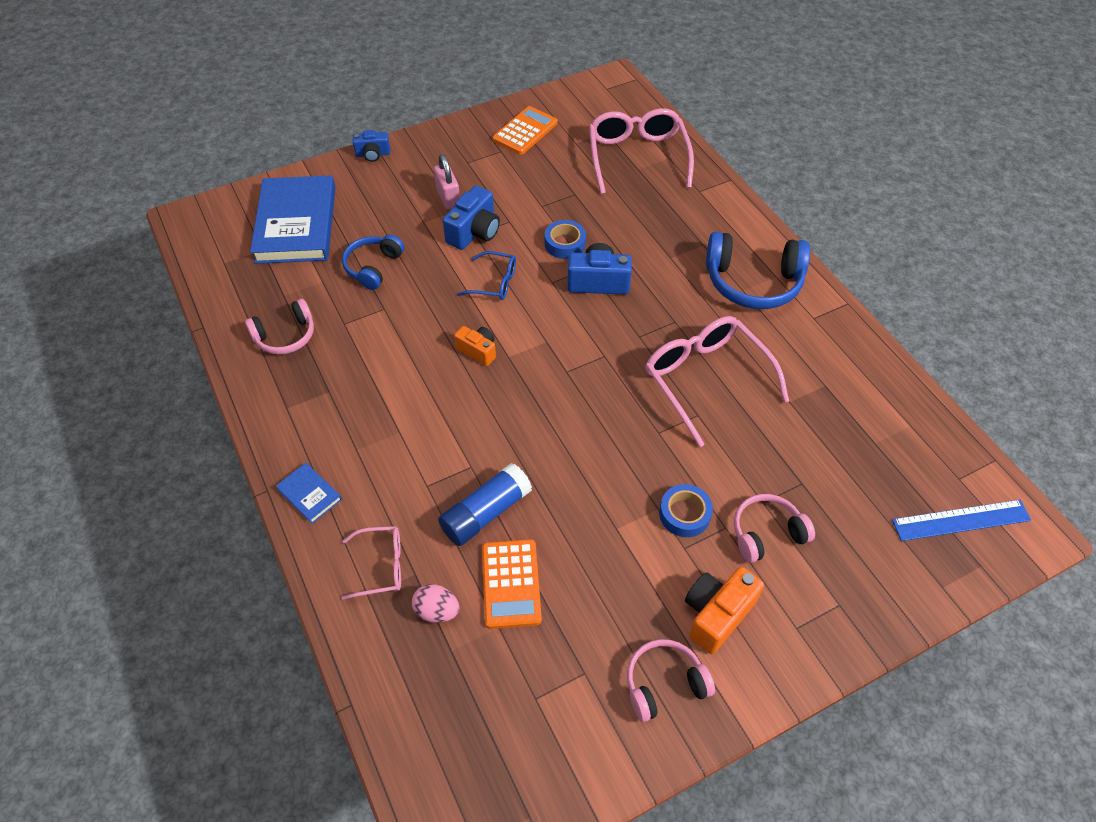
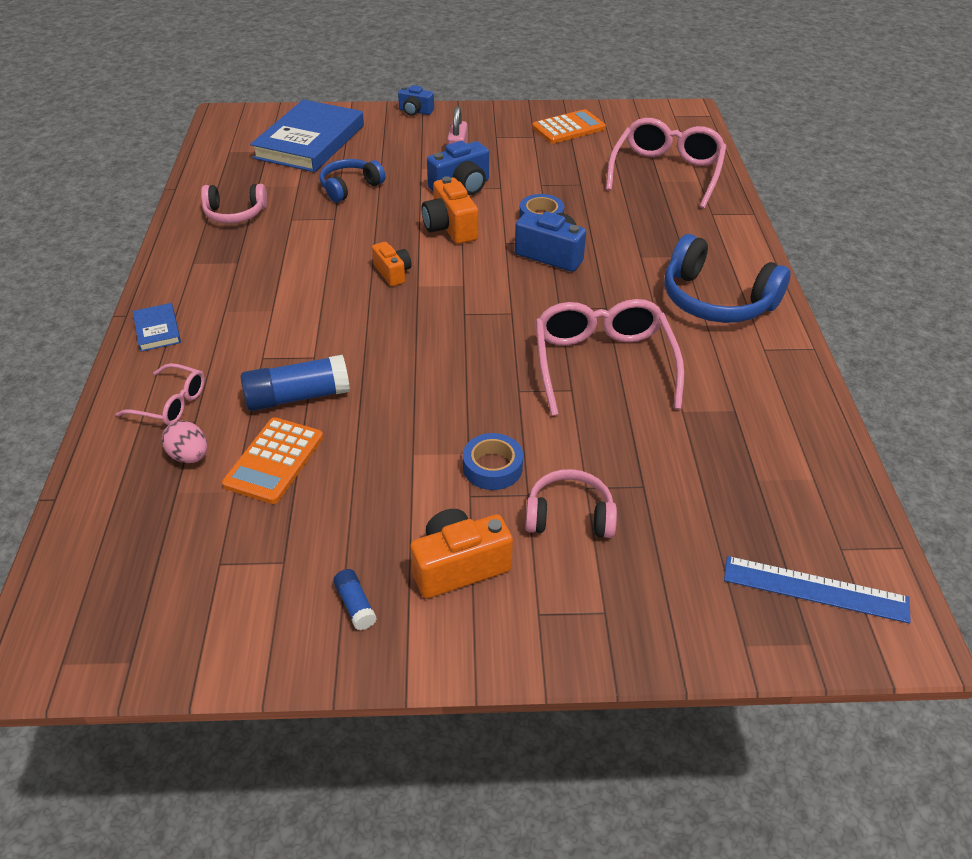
camera: 25 degrees right, 10 degrees down
(495, 282) = (450, 228): blue glasses -> orange camera
(664, 684) = (355, 605): pink headphones -> blue glue stick

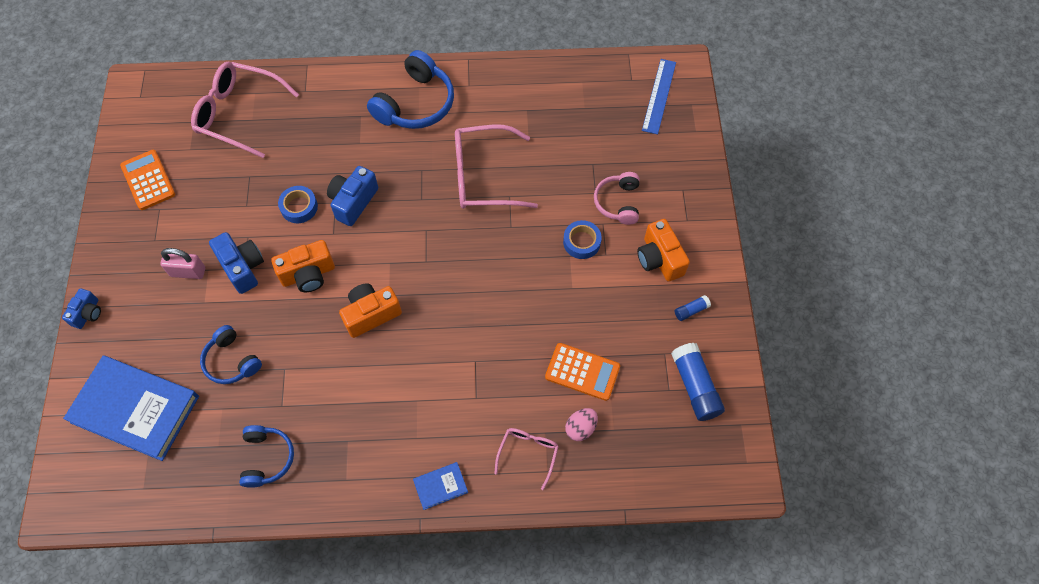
camera: 90 degrees left, 20 degrees up
(235, 213) = (267, 458): pink headphones -> blue headphones
(297, 397) = (519, 366): blue glue stick -> blue glue stick (695, 386)
(393, 273) = (371, 314): orange camera -> orange camera, size x1.59

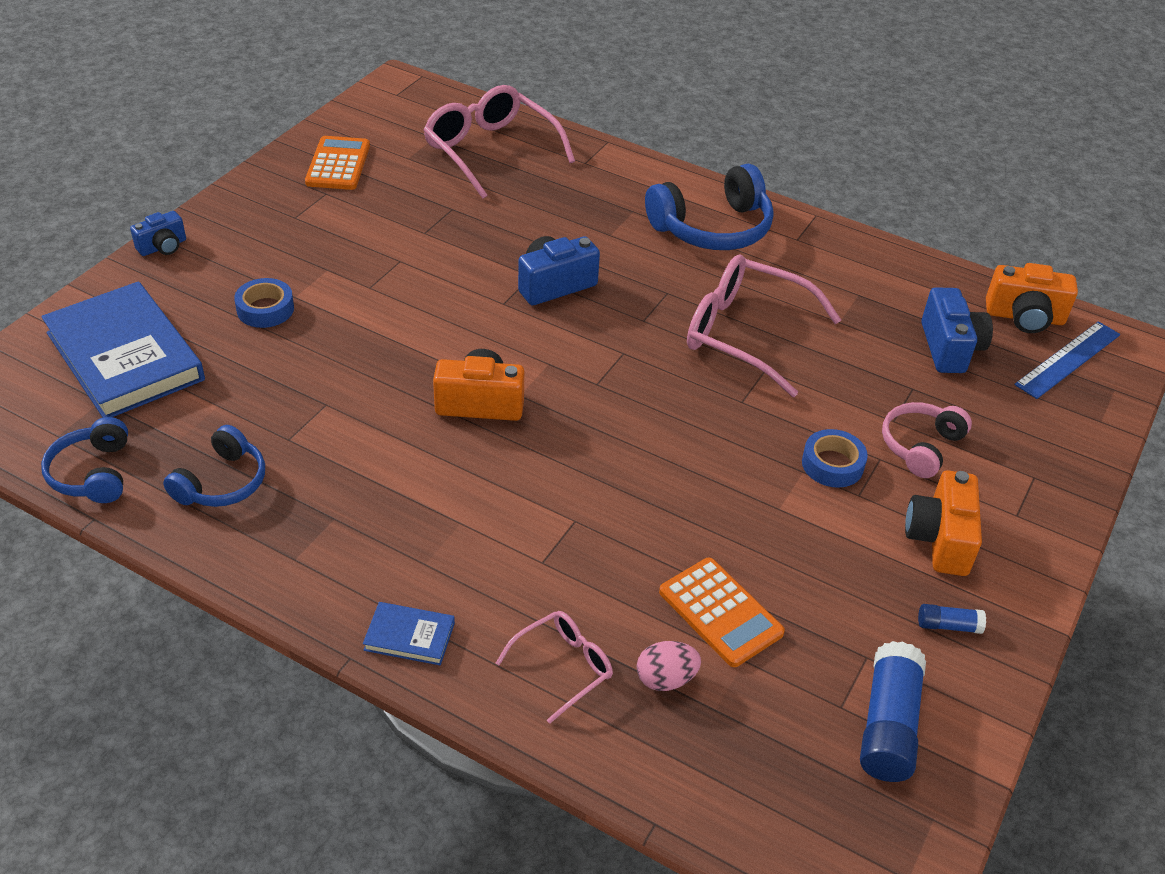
camera: 30 degrees right, 20 degrees down
(188, 272) = (303, 261): pink padlock -> none
(232, 361) = (273, 366): blue headphones -> blue headphones (93, 473)
(242, 267) = (368, 285): blue camera -> blue camera (950, 348)
(299, 207) = (484, 261): blue tape -> blue tape (265, 309)
(308, 274) = (438, 327): orange camera -> orange camera (1024, 317)

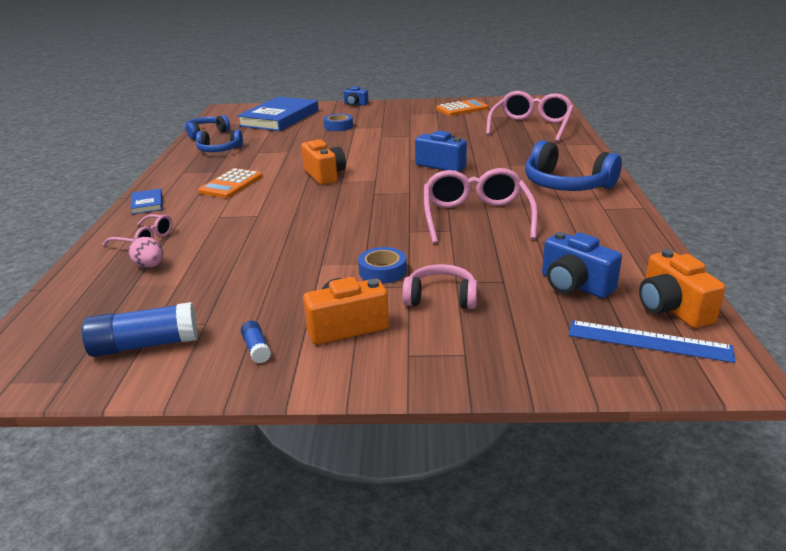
camera: 65 degrees right, 15 degrees down
(720, 612) = (213, 268): orange calculator -> orange calculator (231, 184)
(950, 348) = (574, 285): blue camera -> blue camera turned 75 degrees clockwise

